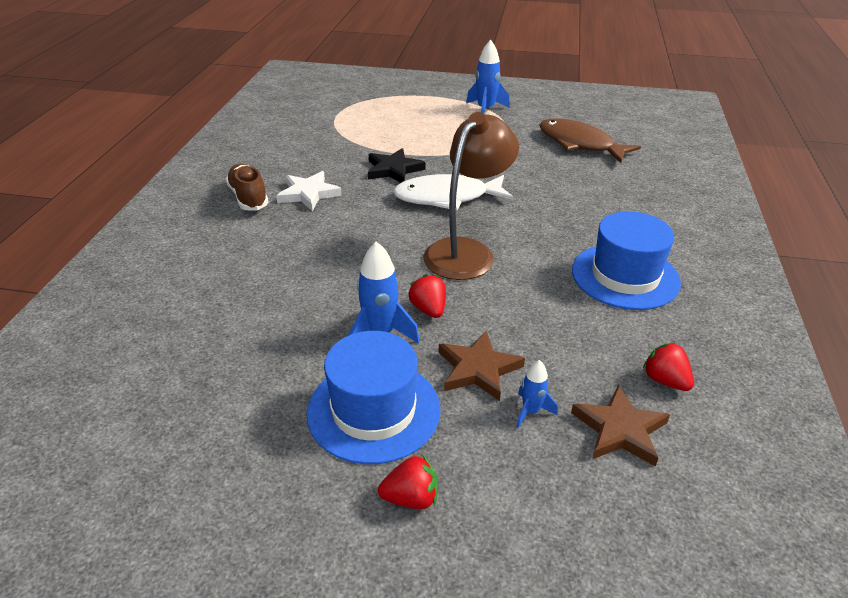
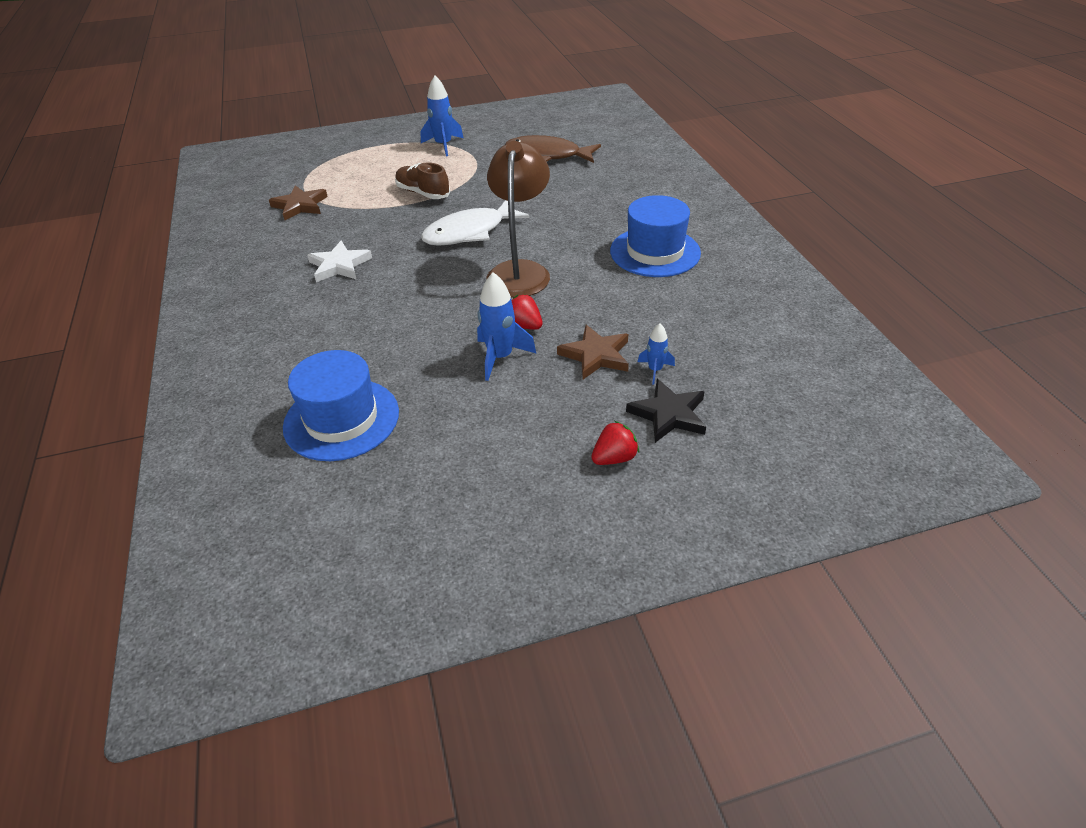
camera: 25 degrees left, 5 degrees up
(248, 198) = (283, 286): brown shoe -> brown shoe (423, 193)
(373, 410) = (540, 412): blue hat -> blue hat (341, 419)
(393, 169) = (402, 221): black star -> black star (668, 414)
(620, 429) = (722, 359): brown star -> brown star (300, 206)
(665, 380) = (730, 316): red strawberry -> none

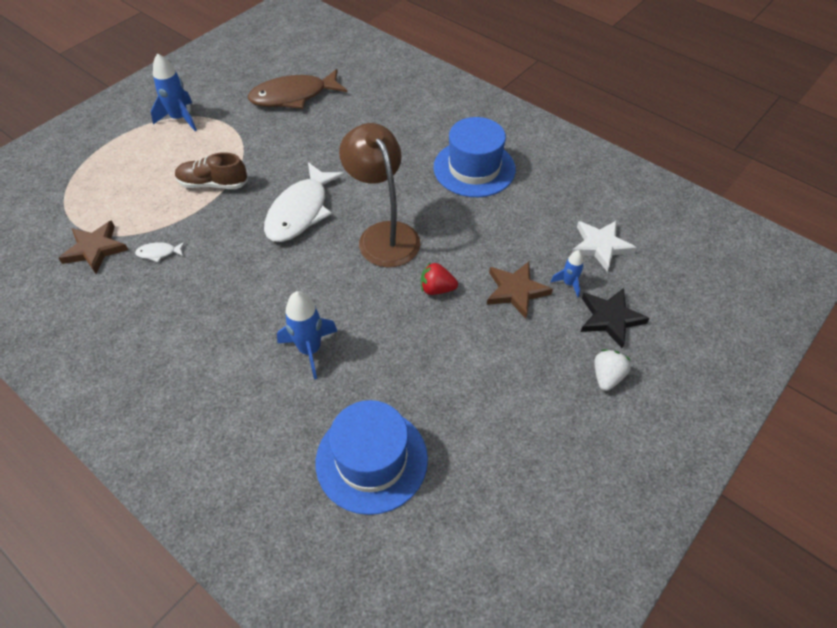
camera: 35 degrees left, 10 degrees up
(338, 223) = (159, 253): none -> white fish
(339, 265) = (209, 301): white star -> white star (600, 246)
(500, 357) = (445, 330): blue rocket -> blue rocket (310, 350)
(614, 458) = (607, 377): red strawberry -> white strawberry

